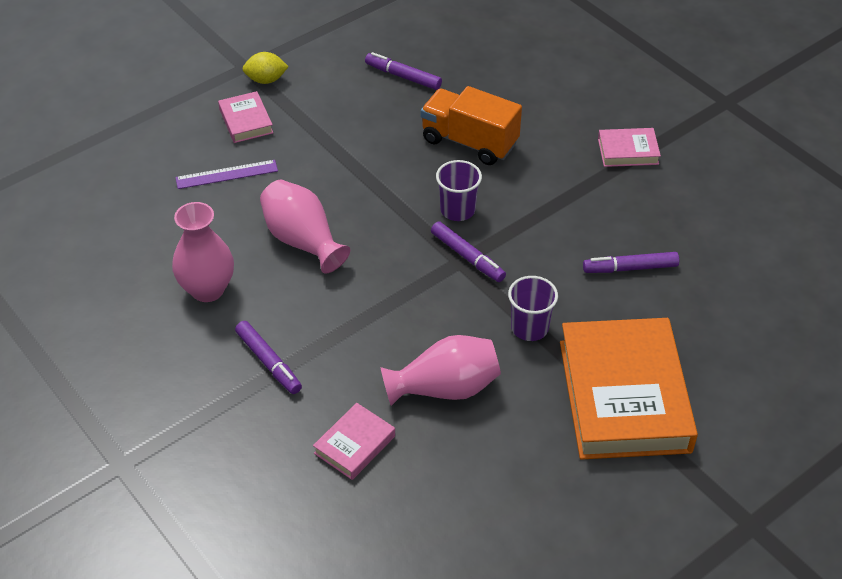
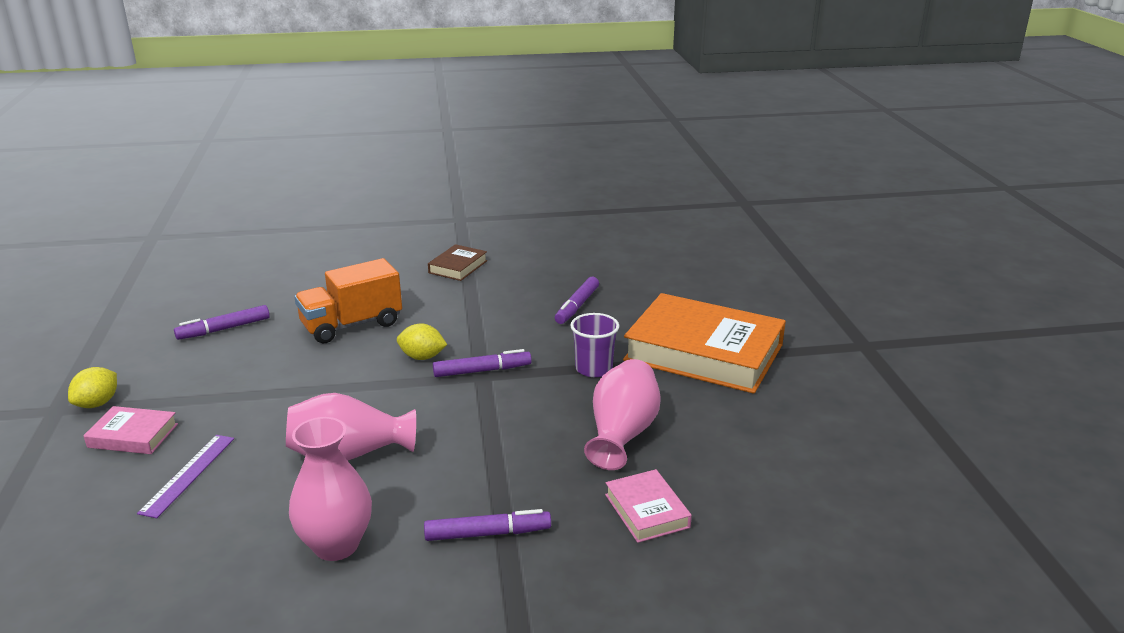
camera: 60 degrees left, 20 degrees down
(457, 210) = (422, 357): purple cup -> yellow lemon
(628, 151) = (458, 267): pink book -> brown book

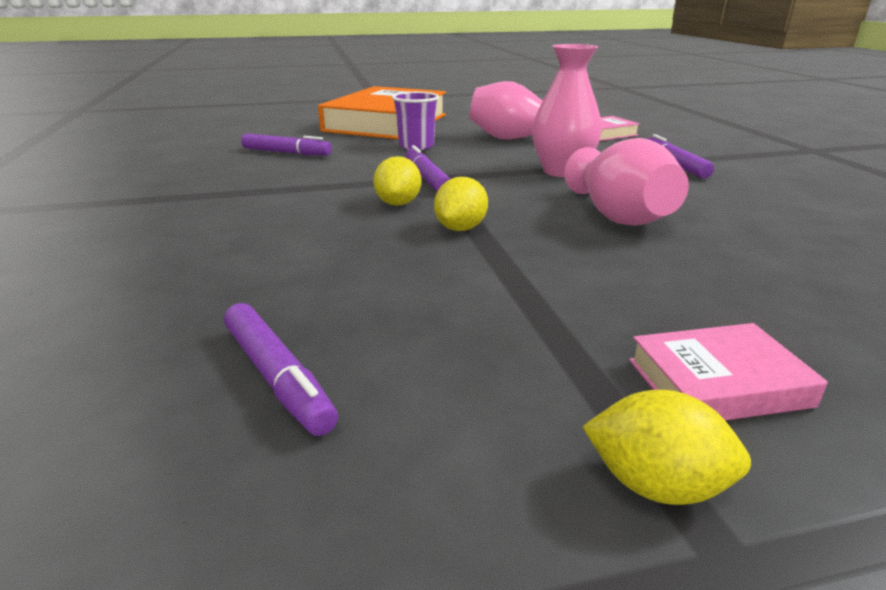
camera: 95 degrees left, 0 degrees up
(133, 436) = (718, 383): pink book -> pink book turned 75 degrees clockwise
(188, 474) = (751, 301): purple ruler -> none
(336, 545) = (755, 206): pink vase -> pink vase (562, 171)
(352, 325) = (298, 251): orange truck -> none
(360, 380) = (460, 228): none -> yellow lemon
(458, 267) = (128, 204): brown book -> none

